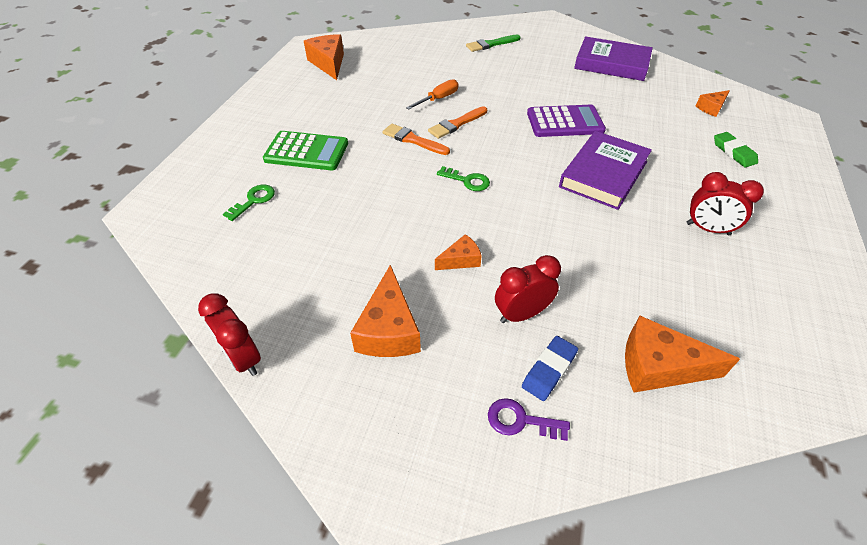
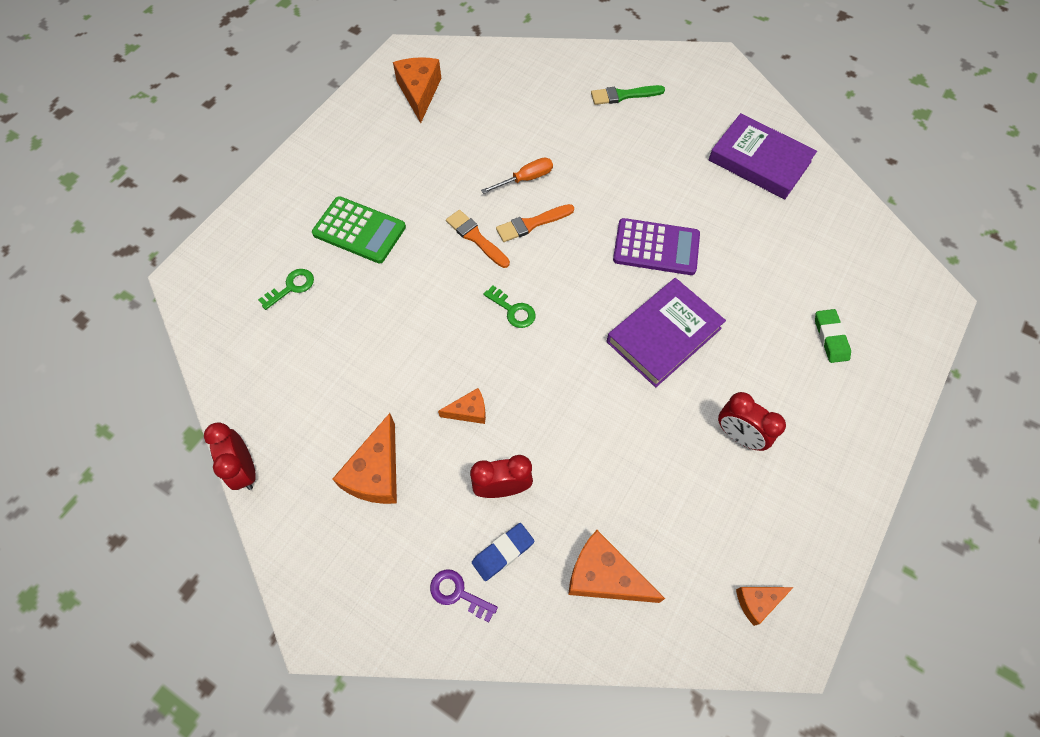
camera: 15 degrees right, 15 degrees up
(711, 108) = (844, 263): orange cheese -> orange cheese (757, 602)

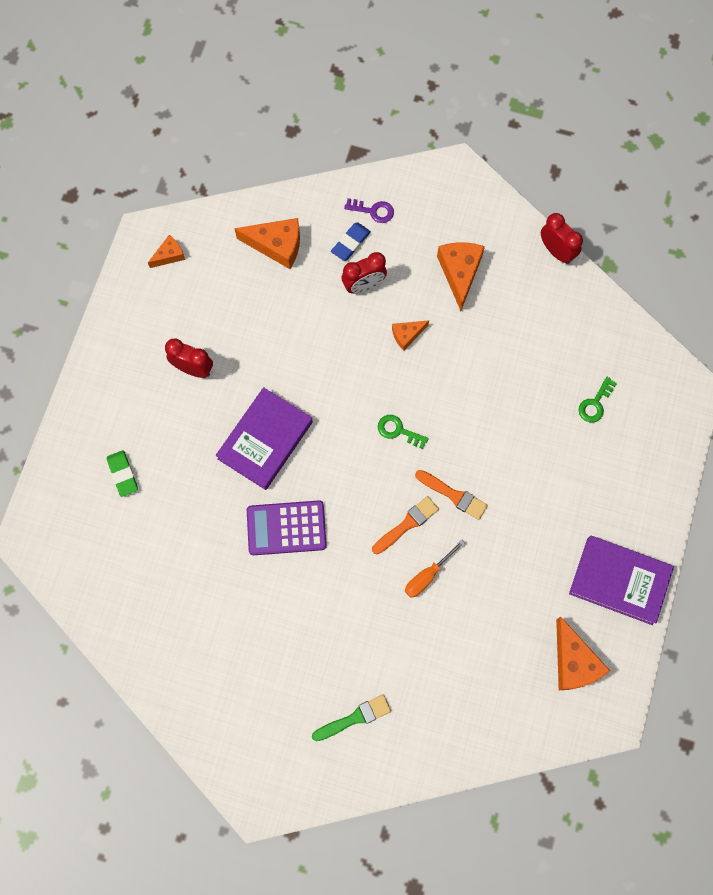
camera: 165 degrees right, 10 degrees up
(359, 230) = (562, 475): green calculator -> none
(759, 161) = (199, 661): purple book -> purple book (619, 581)

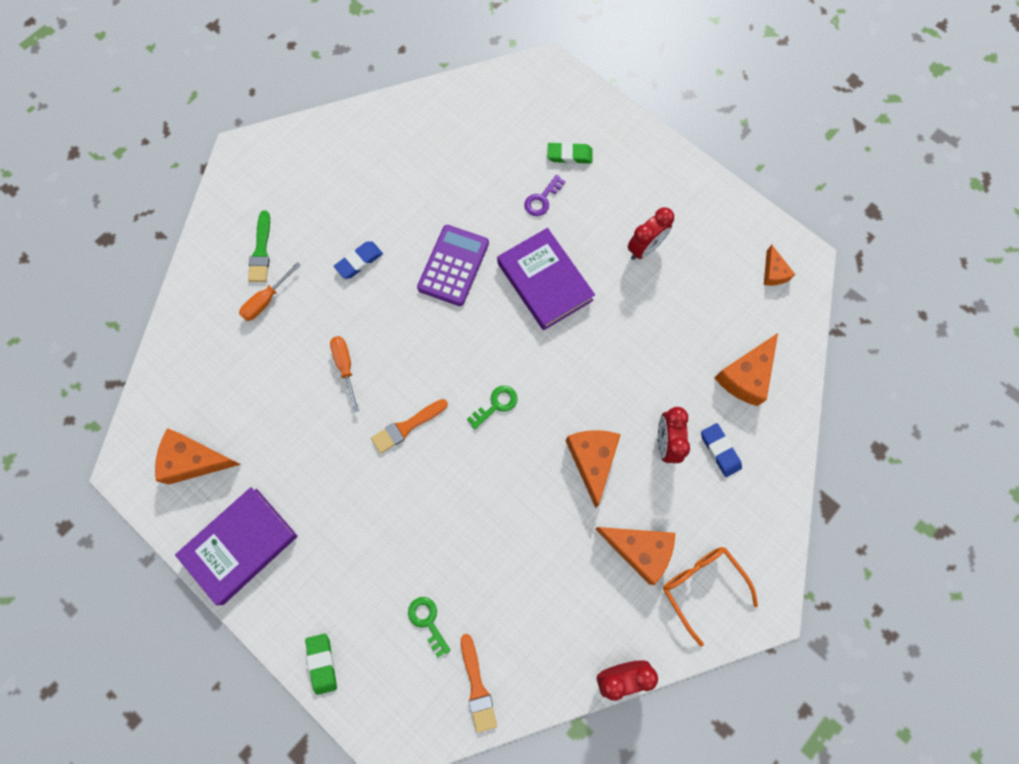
camera: 115 degrees right, 0 degrees up
(322, 617) = (359, 261): none -> blue eraser
(373, 211) = (749, 491): purple key -> purple key (542, 199)
(401, 684) = (266, 300): none -> orange screwdriver
(406, 524) = (402, 370): orange brush -> orange brush (477, 686)
(407, 335) = (592, 460): orange cheese -> orange cheese, size x1.76
(464, 219) = (702, 586): none -> orange glasses
(667, 467) = (322, 663): none -> green eraser

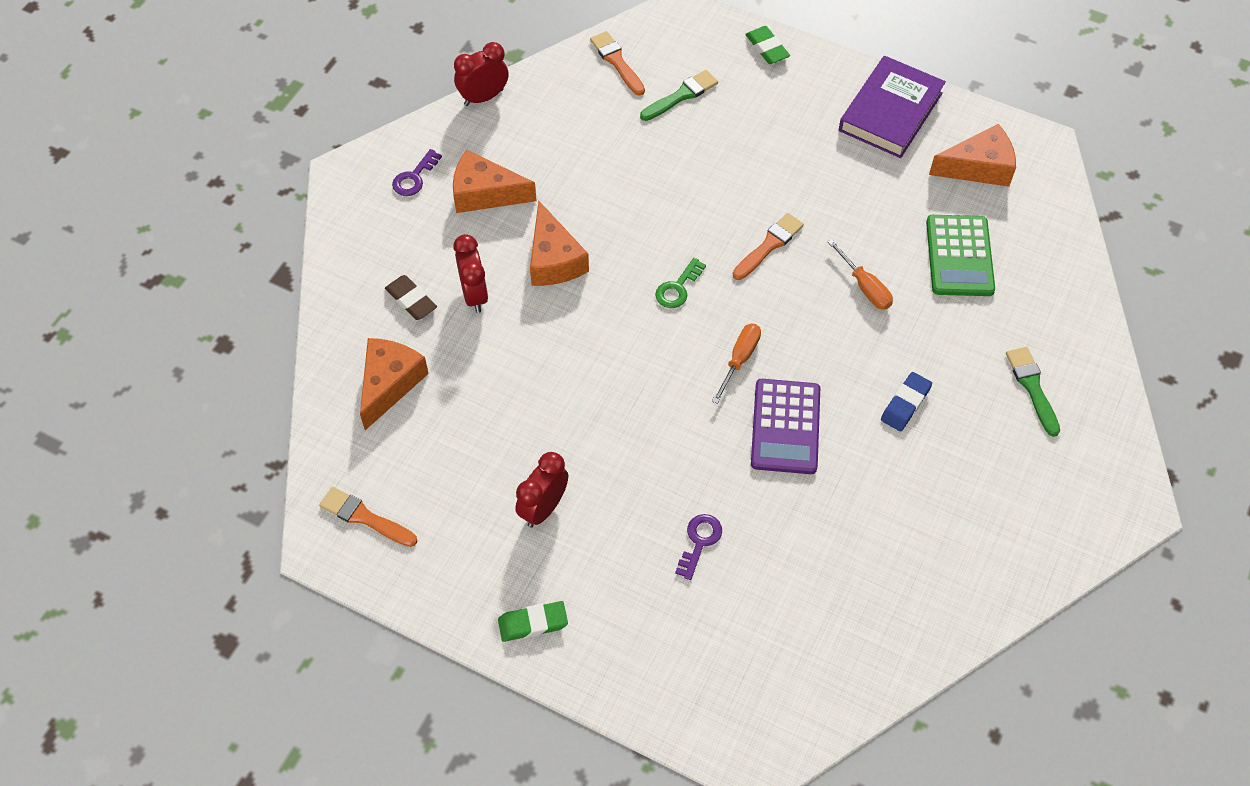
camera: 165 degrees right, 15 degrees down
(257, 375) = (959, 256): none -> green calculator
(266, 300) = (993, 334): orange screwdriver -> orange screwdriver (739, 359)
(427, 621) = (681, 96): green key -> green brush
(545, 281) = (663, 435): purple book -> none
(569, 155) = (680, 617): green eraser -> green eraser (533, 623)
(702, 586) = (414, 178): orange glasses -> purple key
(720, 450) = (411, 300): blue eraser -> brown eraser
(773, 272) = (365, 517): orange cheese -> orange brush

